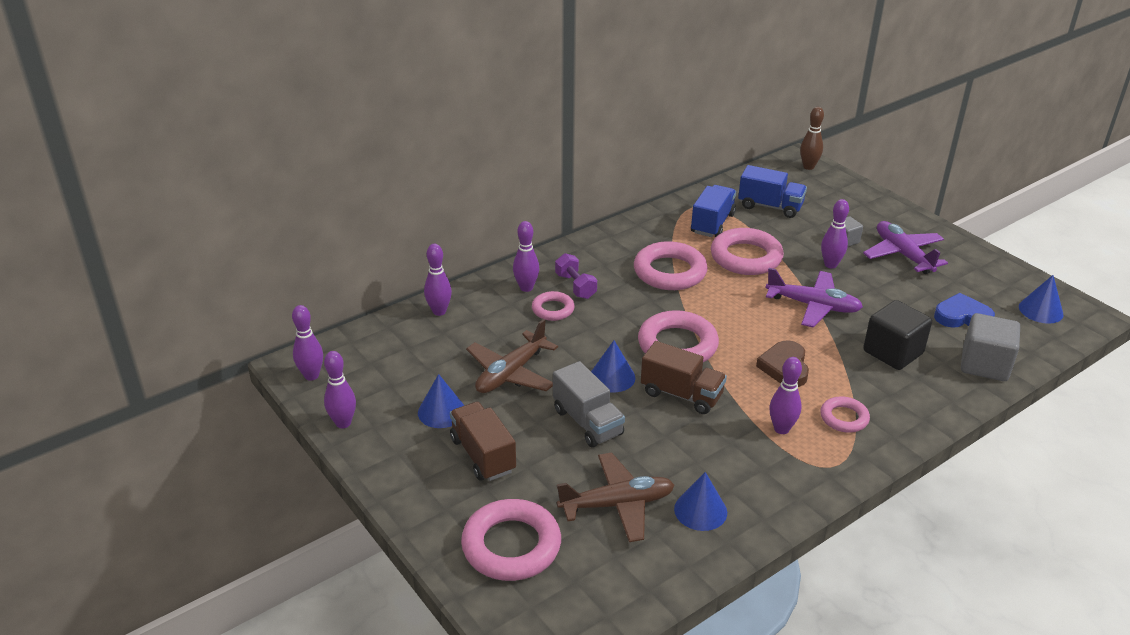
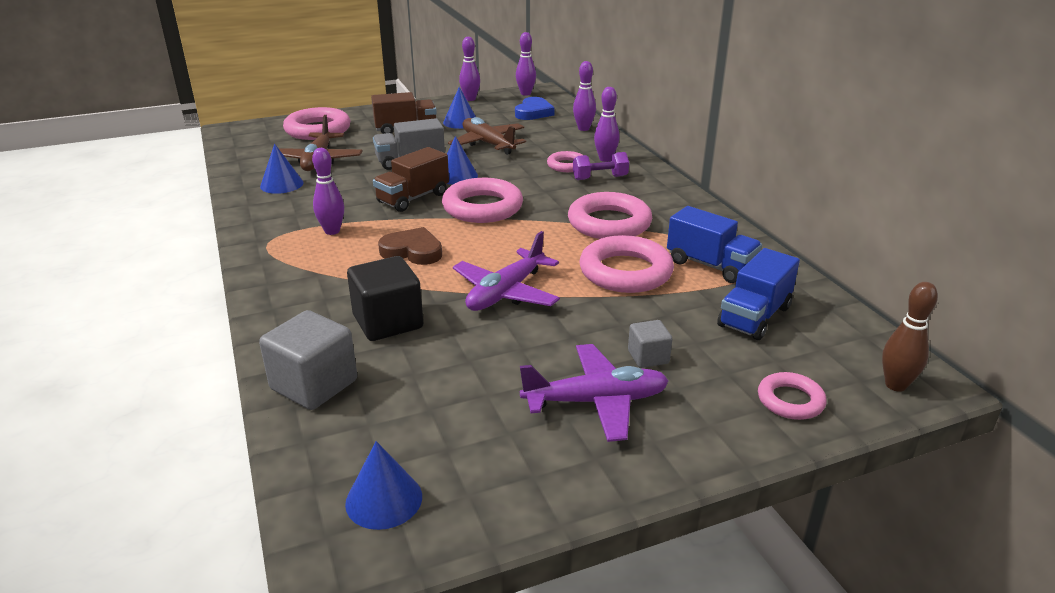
camera: 105 degrees right, 5 degrees down
(830, 265) = (589, 328): purple bowling pin -> none
(844, 418) = (316, 264): pink ring -> pink ring (790, 401)
(962, 316) = (419, 404): blue heart -> blue heart (533, 112)

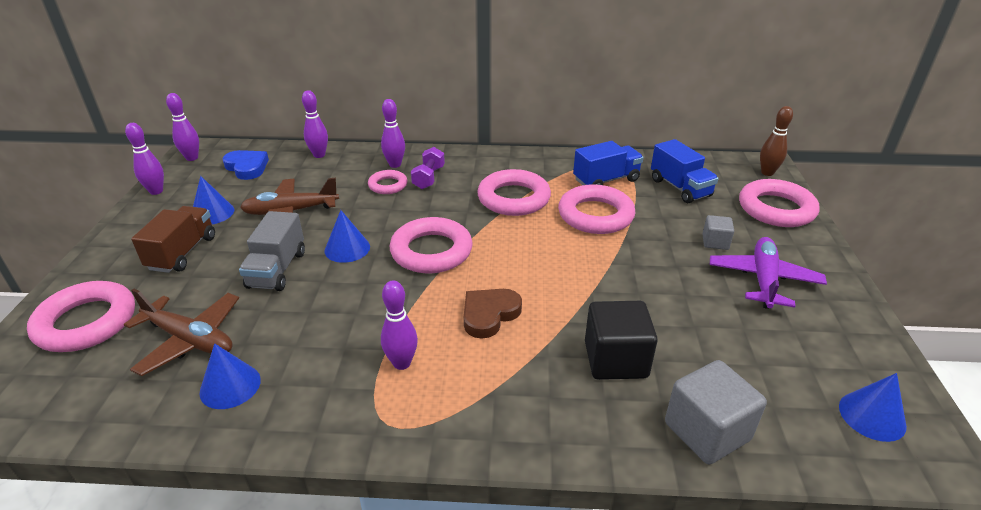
camera: 65 degrees left, 5 degrees up
(413, 198) = (372, 288): brown truck -> none
(506, 292) = (597, 279): purple plane -> none
(790, 401) = (776, 209): pink ring -> pink ring, size x1.80

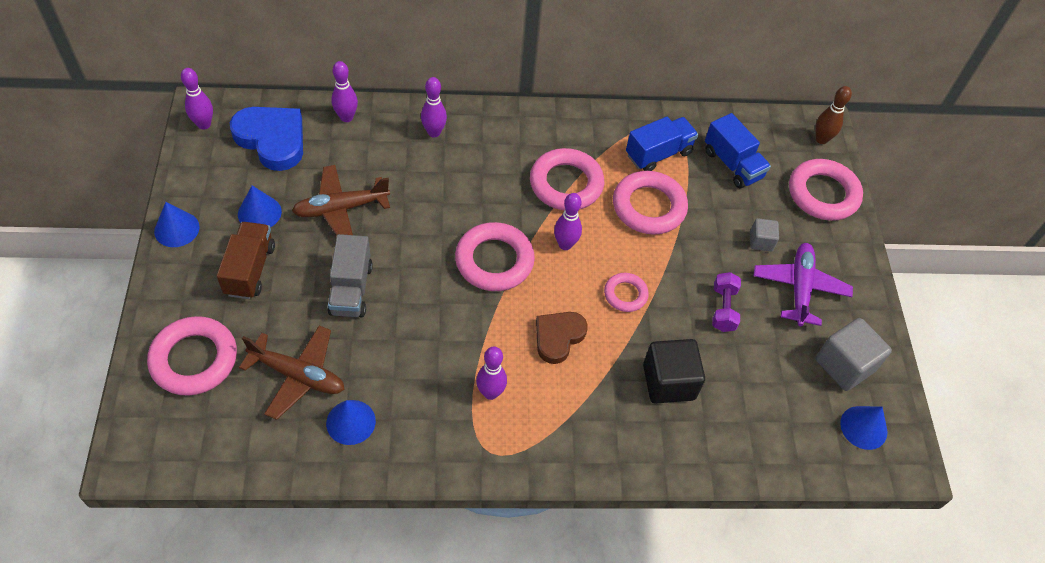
camera: 10 degrees left, 20 degrees up
(156, 191) = (186, 180): purple bowling pin -> purple bowling pin (565, 244)
(247, 167) = (272, 139): blue heart -> blue heart, size x1.53
(347, 248) = (411, 259): blue cone -> blue cone (176, 229)
(388, 185) = (433, 166): pink ring -> pink ring (625, 294)
(428, 178) = (474, 153): purple dumbbell -> purple dumbbell (723, 309)
(706, 431) = (738, 447): grey cube -> grey cube (844, 365)

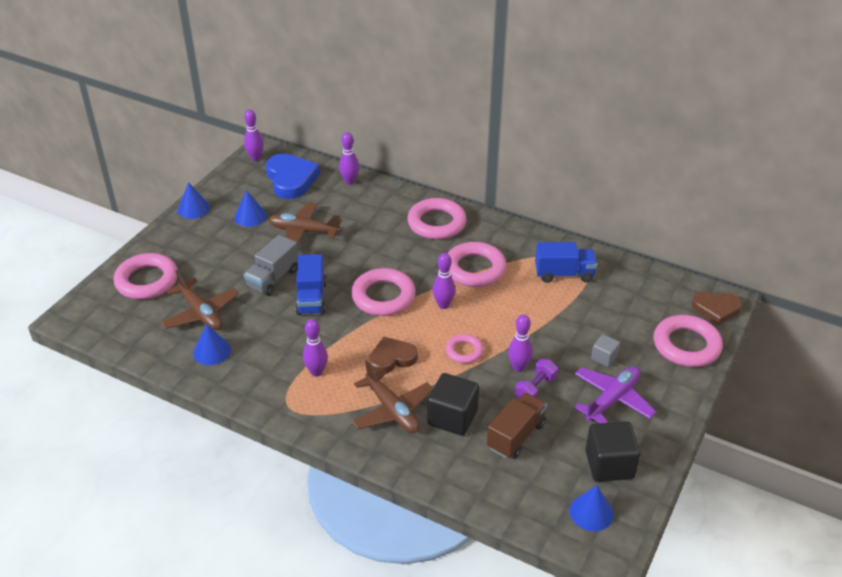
camera: 35 degrees right, 15 degrees down
(250, 270) = (219, 245): brown truck -> brown truck (516, 436)
(434, 132) = (403, 208): purple bowling pin -> purple bowling pin (518, 367)
(603, 403) = (392, 410): none -> brown plane
(649, 207) = (528, 304): pink ring -> pink ring (436, 223)
(732, 164) = (621, 300): blue truck -> blue truck (311, 298)
(821, 139) = (716, 309): brown bowling pin -> brown heart
(844, 365) = (609, 465): grey cube -> black cube

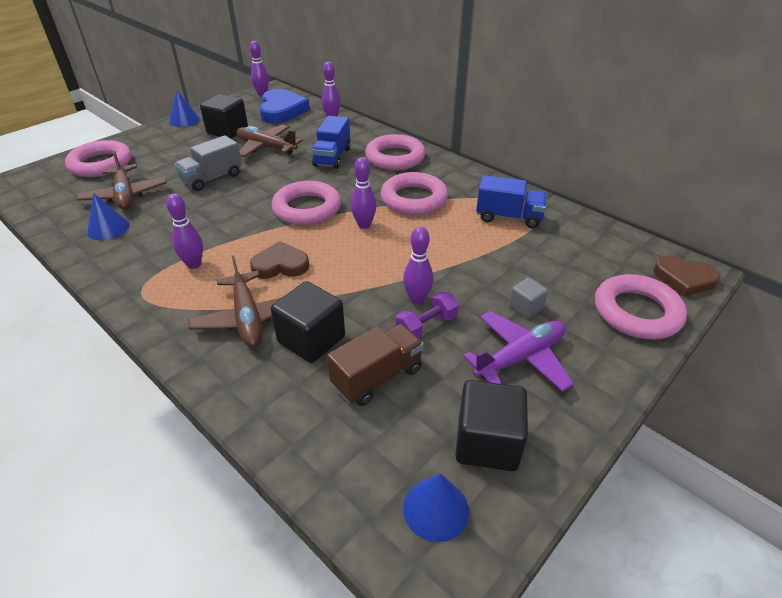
camera: 15 degrees right, 0 degrees up
(250, 216) = (227, 131): blue cone -> black cube
(311, 298) = (236, 199): blue truck -> blue truck (332, 157)
(464, 351) = (363, 272): pink ring -> none

